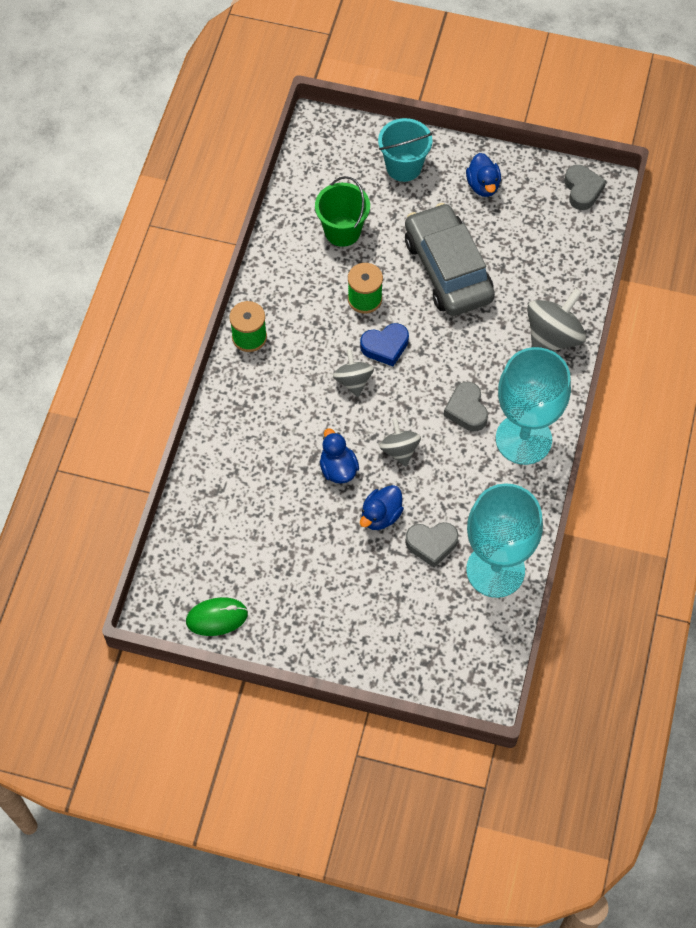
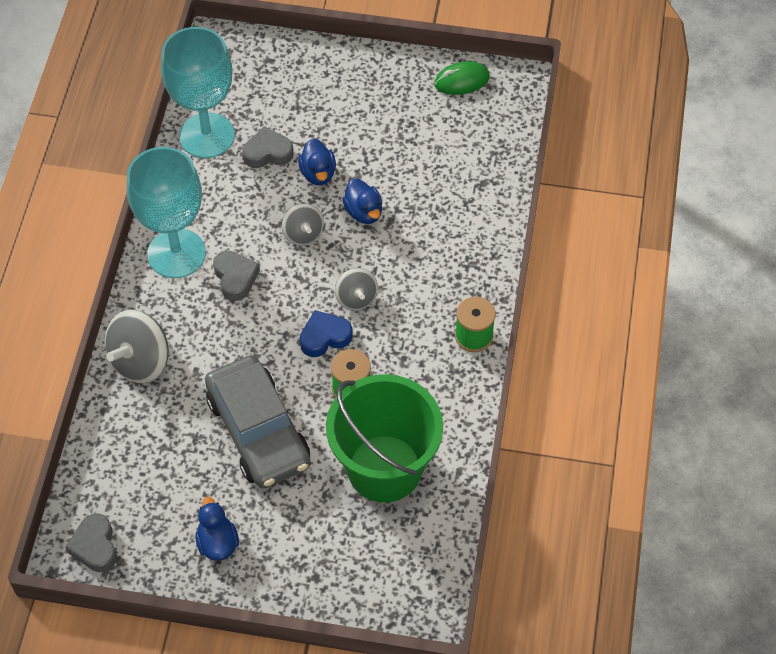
camera: 175 degrees right, 5 degrees down
(342, 231) = (384, 468): green bucket -> green bucket, size x1.74
(381, 515) = (318, 173): blue duck -> blue duck turned 135 degrees clockwise
(403, 167) = (316, 560): turquoise bucket -> none

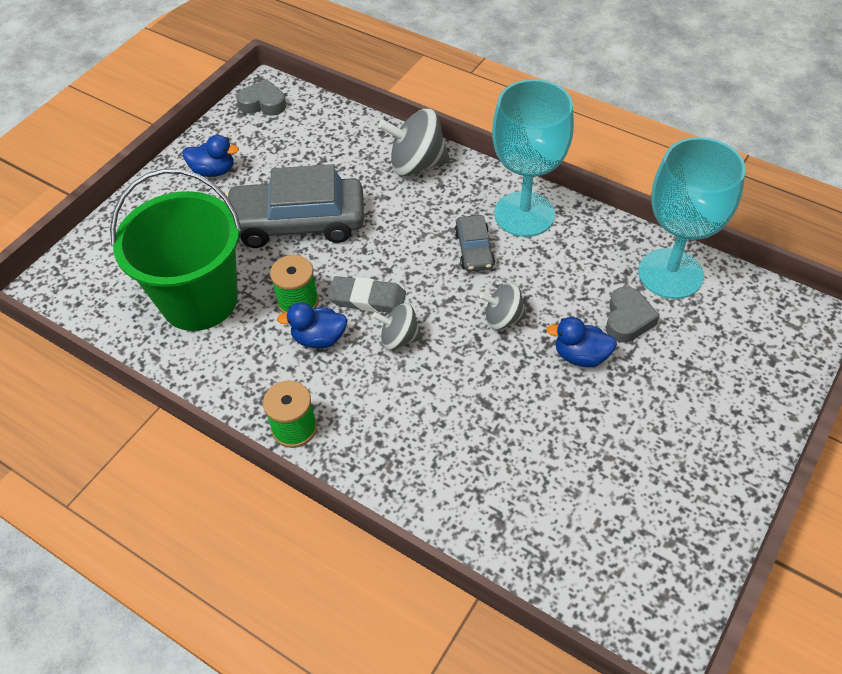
camera: 115 degrees right, 5 degrees down
(141, 361) = (416, 164): grey spinning top -> grey spinning top turned 60 degrees counterclockwise
(235, 278) = (474, 250): grey heart -> grey car
(324, 337) = (367, 298): blue heart -> grey eraser
(364, 212) = (508, 381): blue duck -> blue duck (319, 338)
(462, 80) = (682, 565): green mouse -> none

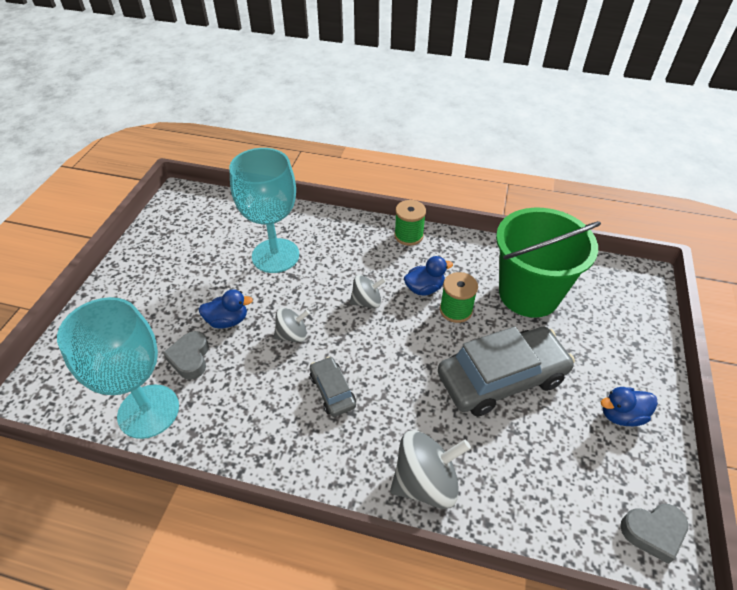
camera: 160 degrees right, 5 degrees down
(367, 298) = (404, 325): grey eraser -> none
(524, 214) = (294, 444): turquoise goblet -> turquoise goblet (275, 255)

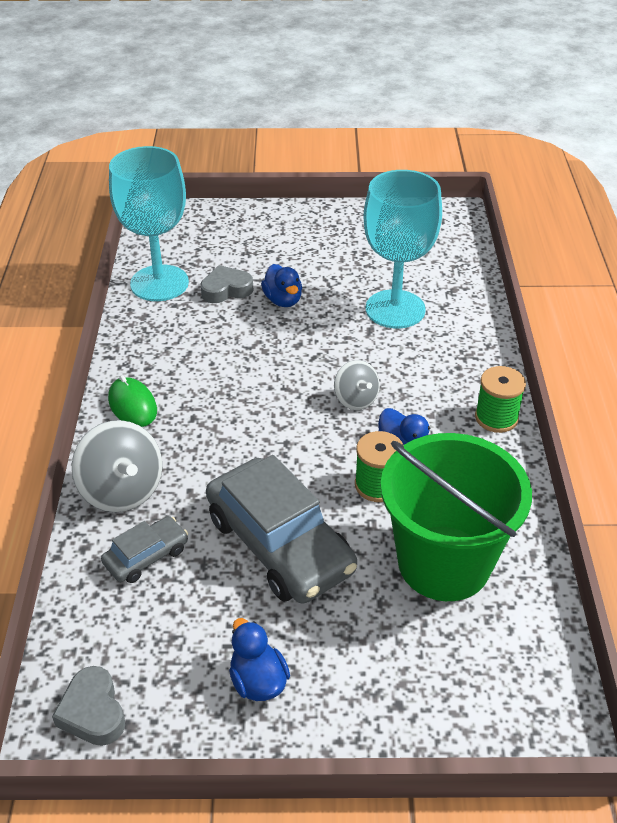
camera: 75 degrees right, 5 degrees down
(292, 335) = (281, 351): grey spinning top -> none
(319, 459) = (132, 405): none -> green mouse
(332, 391) = (216, 397): grey car -> grey car (146, 556)

